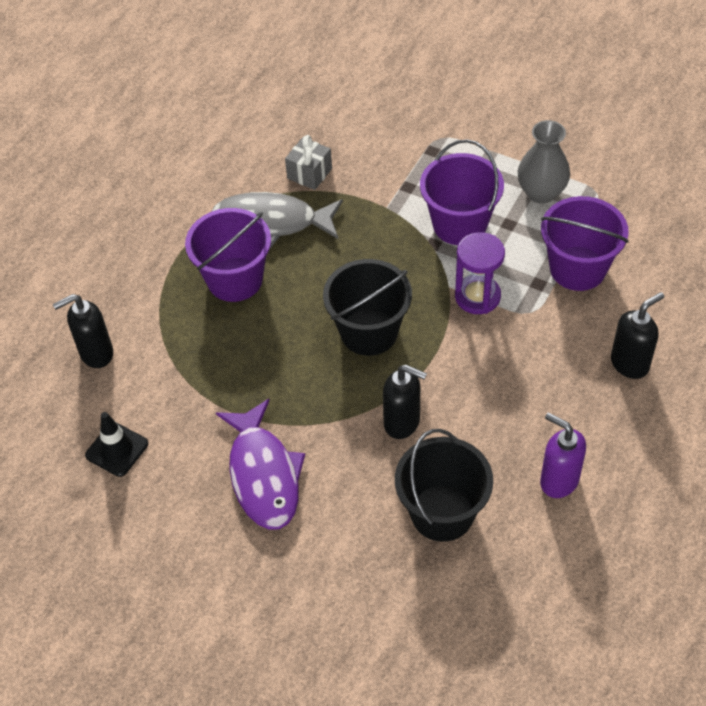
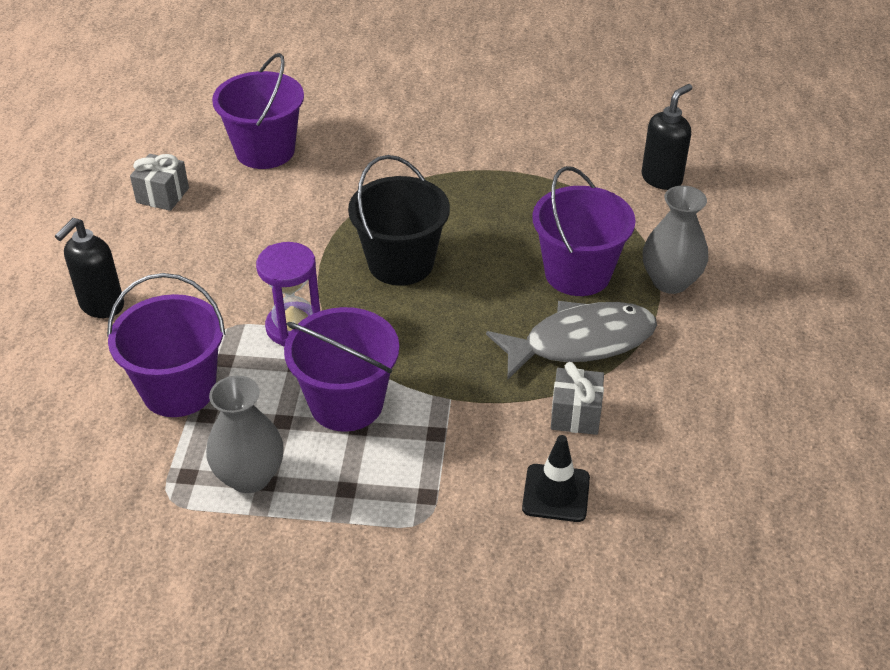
camera: 155 degrees right, 10 degrees down
(117, 449) = (578, 123): black traffic cone -> black traffic cone (556, 493)
(171, 251) = (670, 281): none -> grey vase
(263, 475) = (437, 138): purple fish -> none
(402, 422) = (329, 200): black soap dispenser -> none
(442, 513) = (265, 151): black bucket -> purple bucket
(558, 481) = (162, 195): purple soap dispenser -> grey gift

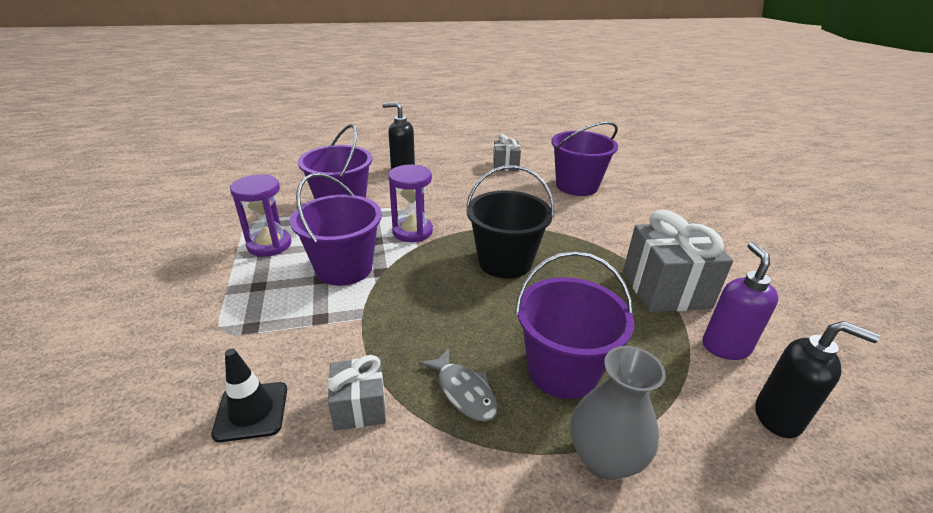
camera: 70 degrees right, 10 degrees down
(250, 476) = (269, 245): grey vase -> purple hourglass
(499, 168) = (665, 289): none -> grey gift
(581, 342) = (464, 392): grey fish -> grey fish, size x0.56
(585, 169) = (725, 347): none -> purple soap dispenser

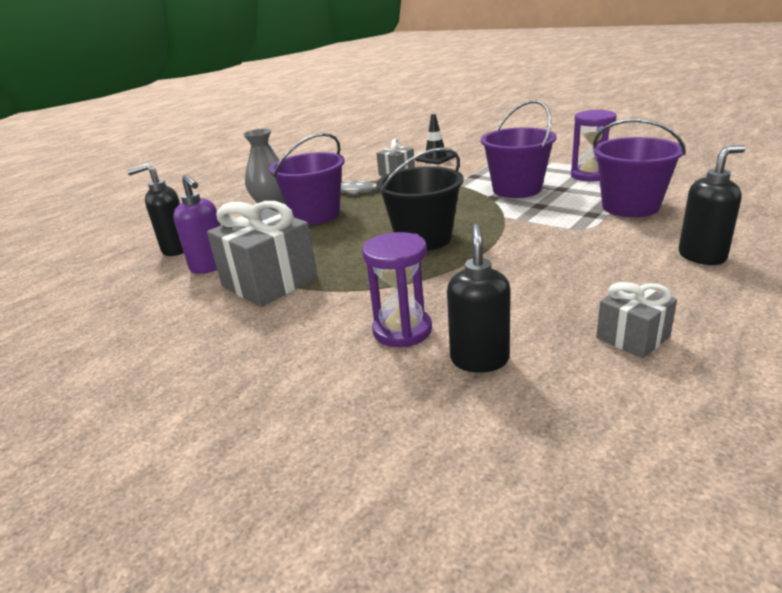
camera: 145 degrees right, 5 degrees down
(412, 231) = (531, 221): purple hourglass -> purple hourglass (402, 330)
(576, 186) = (479, 359): purple bucket -> black soap dispenser

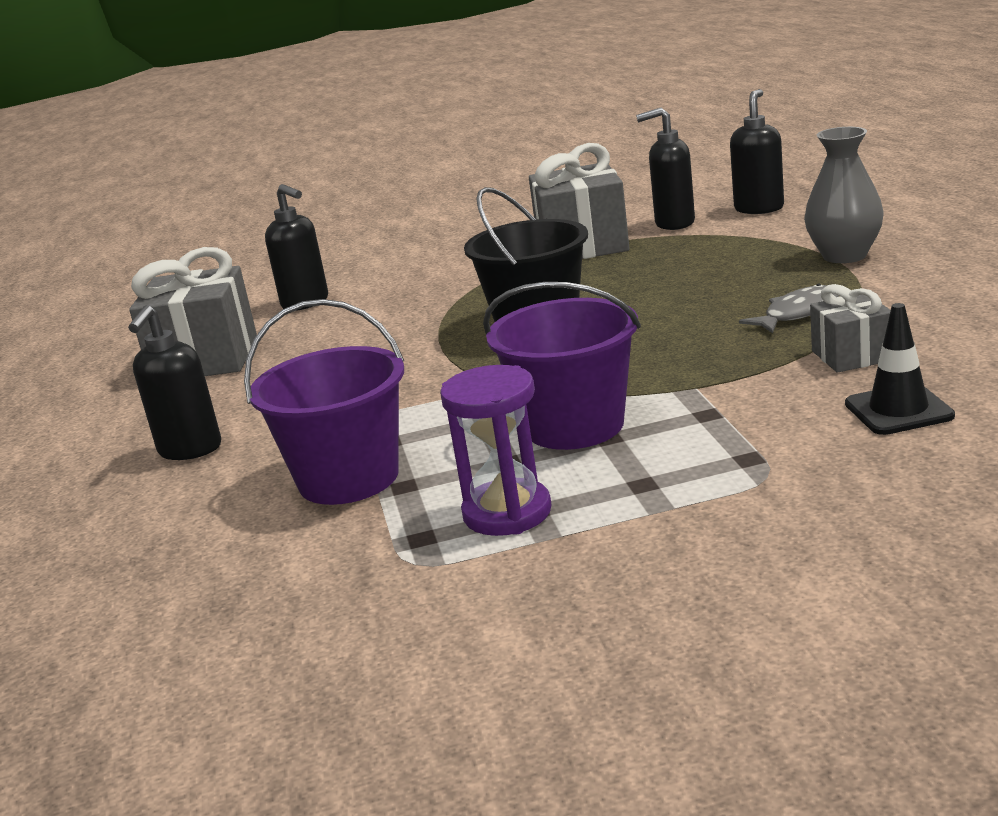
camera: 130 degrees right, 5 degrees down
(210, 266) = (674, 223): purple soap dispenser -> black soap dispenser
(315, 215) = (741, 277): purple bucket -> none
(402, 330) = (392, 285): purple hourglass -> none
(632, 337) = (205, 360): grey gift -> grey gift, size x1.81

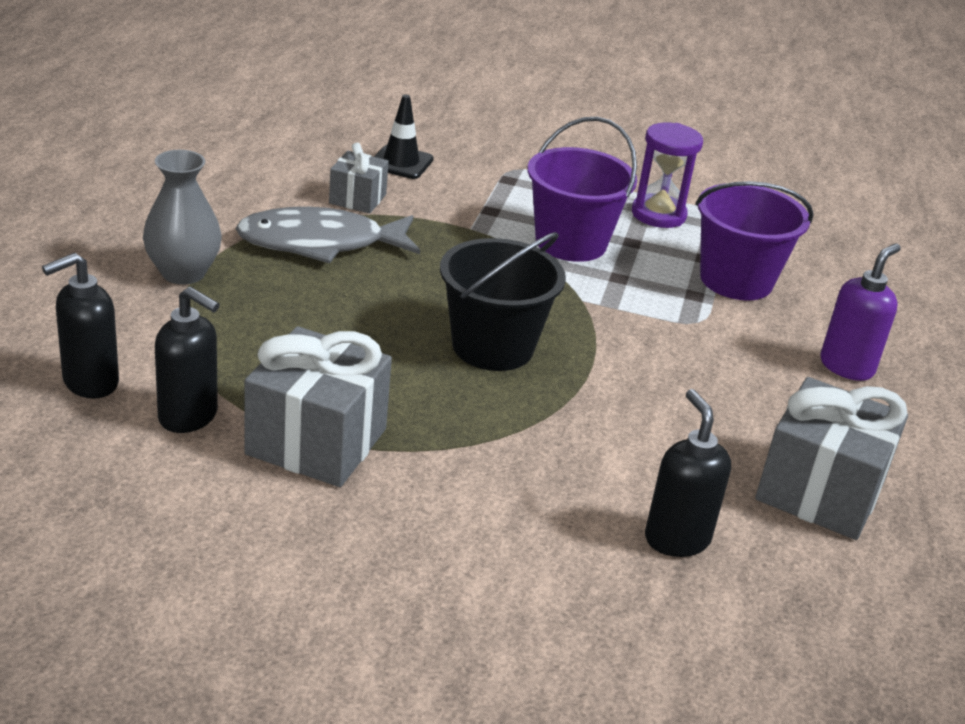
camera: 160 degrees left, 10 degrees up
(190, 450) = (847, 367): black soap dispenser -> purple soap dispenser
(798, 313) = (320, 243): grey fish -> grey fish, size x1.80

